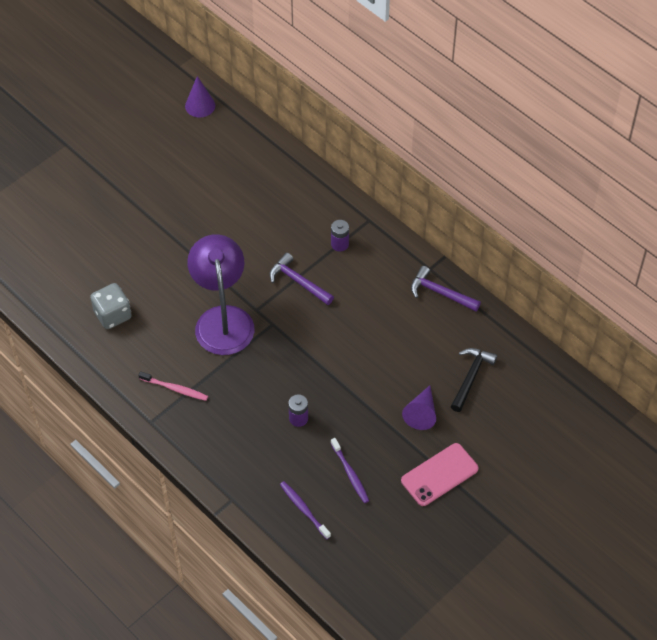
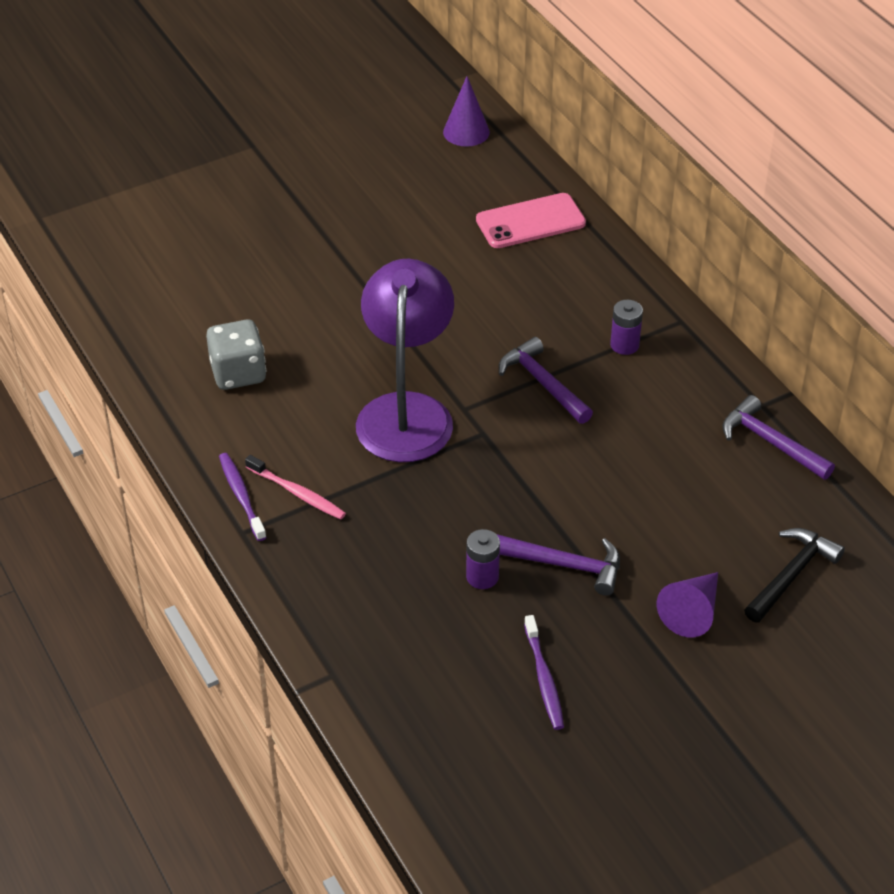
camera: 15 degrees right, 10 degrees down
(304, 509) = (448, 716): purple toothbrush -> purple toothbrush (241, 496)
(344, 400) = (566, 565): none -> purple hammer
(439, 474) = (698, 713): pink phone -> pink phone (530, 221)

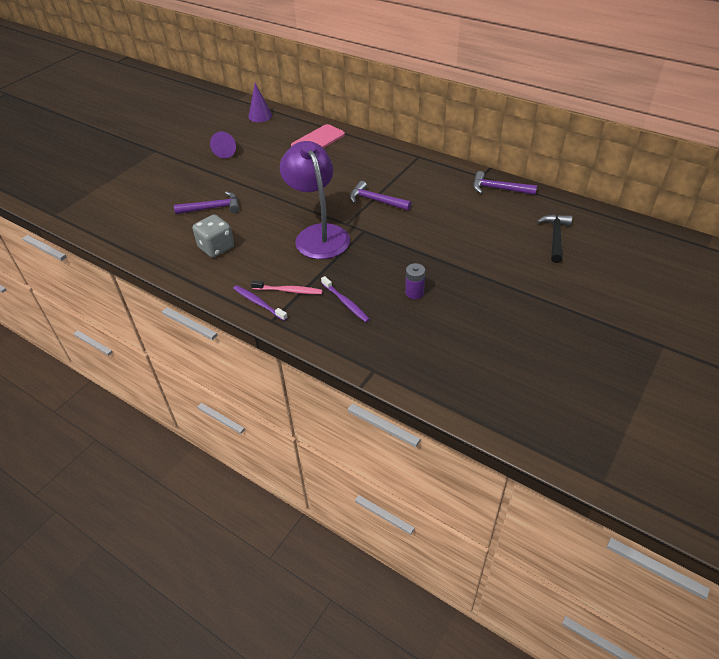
camera: 25 degrees left, 0 degrees up
(544, 679) = (483, 327): purple toothbrush -> purple toothbrush (346, 303)
(566, 565) = (451, 272): purple hammer -> purple hammer (212, 208)
(624, 345) = (401, 173): purple battery -> none
(692, 612) = (526, 269): purple cone -> purple cone (227, 150)

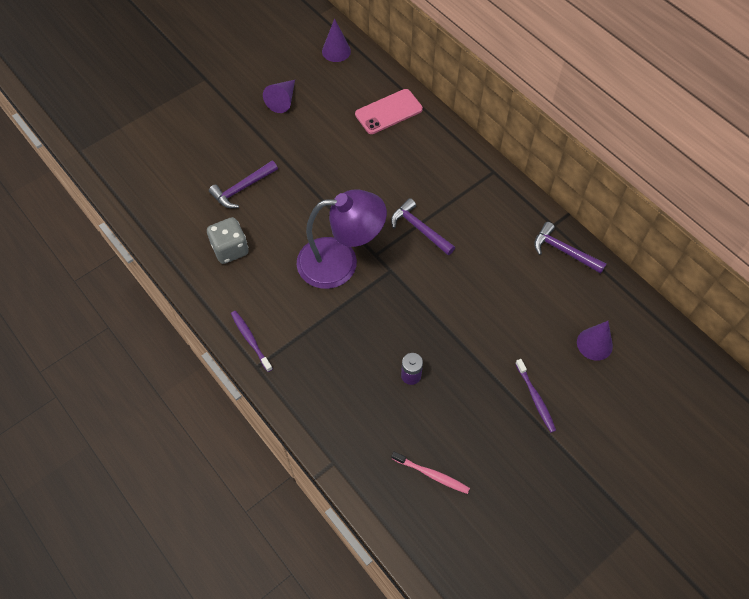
camera: 15 degrees right, 15 degrees up
(212, 208) = (242, 188): purple hammer -> purple hammer turned 135 degrees clockwise
(289, 291) = (285, 332): pink toothbrush -> pink toothbrush (432, 475)
(318, 234) = (340, 262): purple lamp -> purple lamp turned 90 degrees clockwise
(346, 303) = (336, 367): purple toothbrush -> purple toothbrush (535, 398)
(555, 237) = (594, 344): black hammer -> purple cone

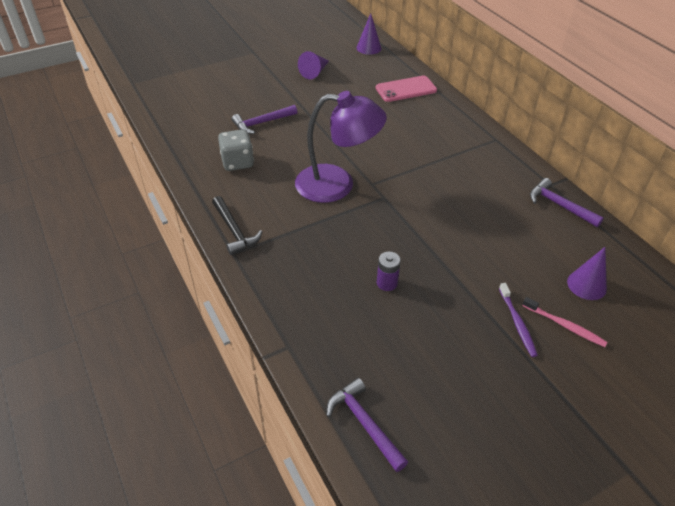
camera: 10 degrees right, 15 degrees down
(250, 340) = (234, 231): purple toothbrush -> black hammer
(419, 229) = (418, 170): purple hammer -> purple hammer (364, 423)
(432, 475) = (392, 376): pink toothbrush -> pink toothbrush (565, 326)

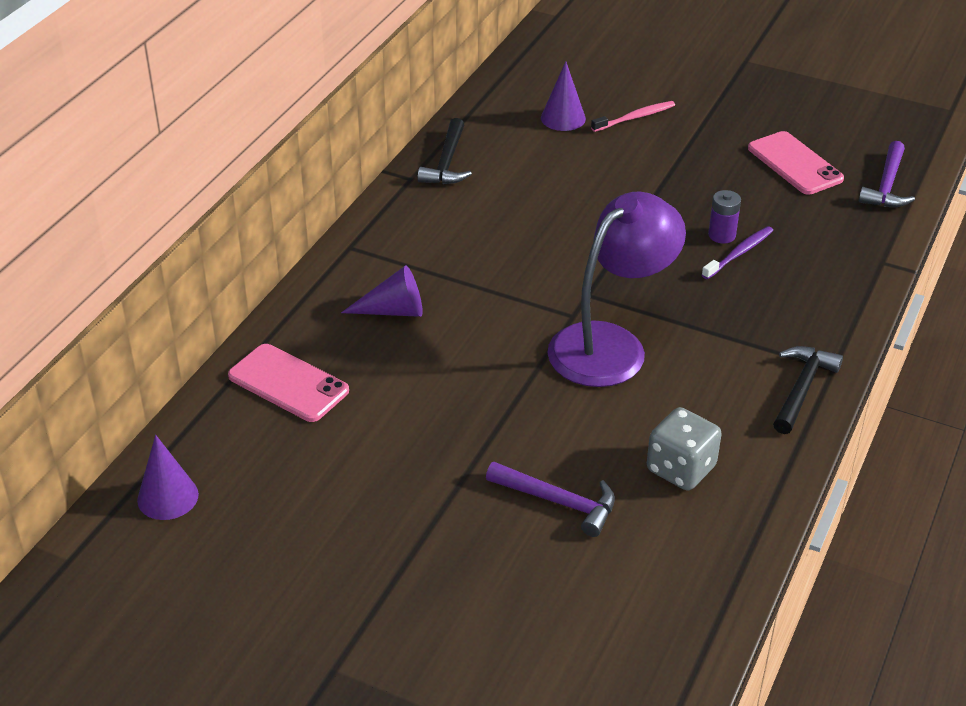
camera: 125 degrees left, 5 degrees down
(315, 72) = (331, 526): purple cone -> purple cone (393, 310)
(337, 185) = (610, 344): purple lamp -> purple lamp turned 75 degrees clockwise
(437, 383) = (794, 164): none -> pink phone
(517, 323) = (667, 142): purple toothbrush -> purple toothbrush (739, 253)
(559, 205) = (447, 163): purple hammer -> black hammer
(565, 326) = (635, 117): pink toothbrush -> pink toothbrush turned 60 degrees clockwise

